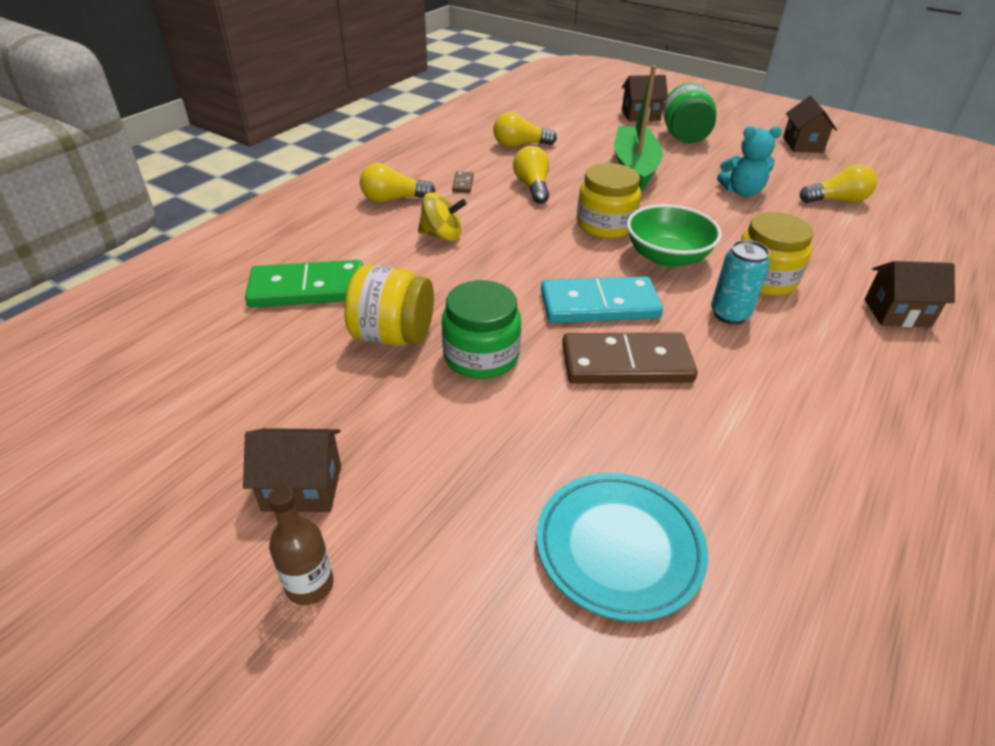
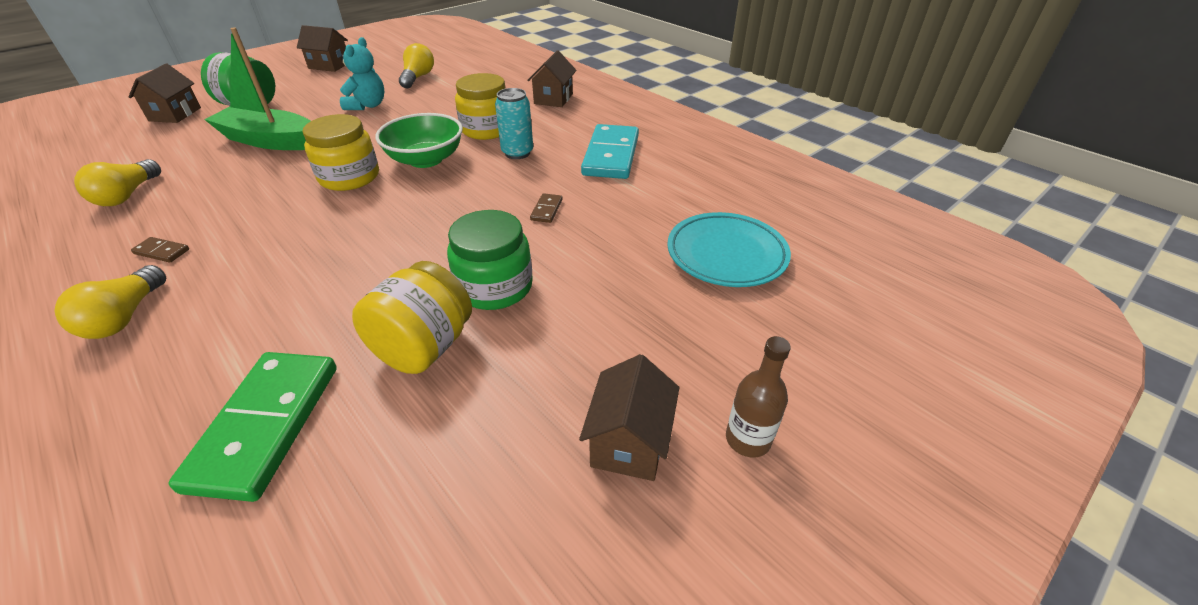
camera: 75 degrees left, 0 degrees up
(442, 236) = (261, 285): yellow spinning top -> none
(532, 187) = (231, 204): yellow light bulb -> none
(599, 305) = (465, 206): turquoise domino -> turquoise domino (611, 155)
(626, 363) = (546, 210): brown domino -> brown domino, size x0.41

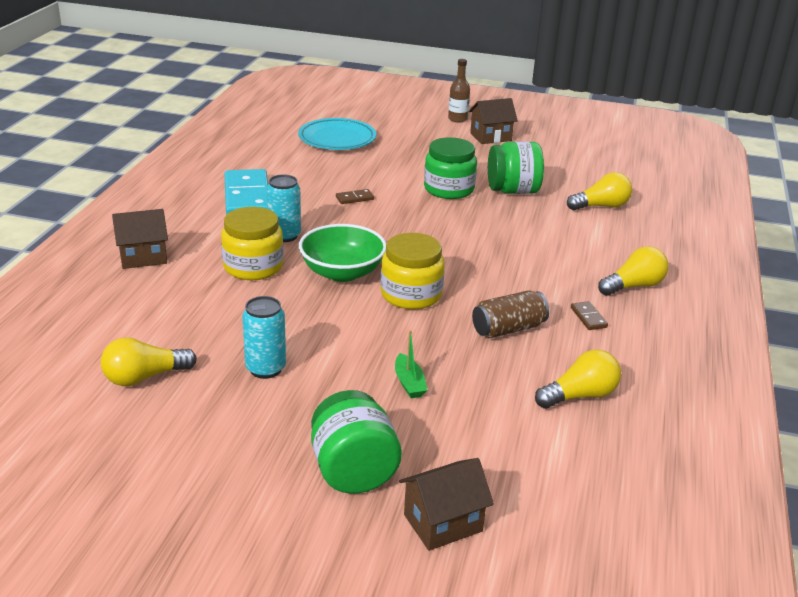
camera: 125 degrees left, 10 degrees down
(234, 201) = (508, 329): none -> brown can
(266, 425) = (601, 206): green domino -> yellow light bulb
(270, 141) = (409, 383): green boat -> green boat, size x0.42
(329, 65) = (153, 498): brown house -> none
(367, 105) = (265, 369): turquoise teddy bear -> turquoise can
(424, 347) = (513, 191): yellow jar -> green jar
(611, 155) = (247, 197): turquoise domino -> turquoise domino turned 75 degrees counterclockwise

